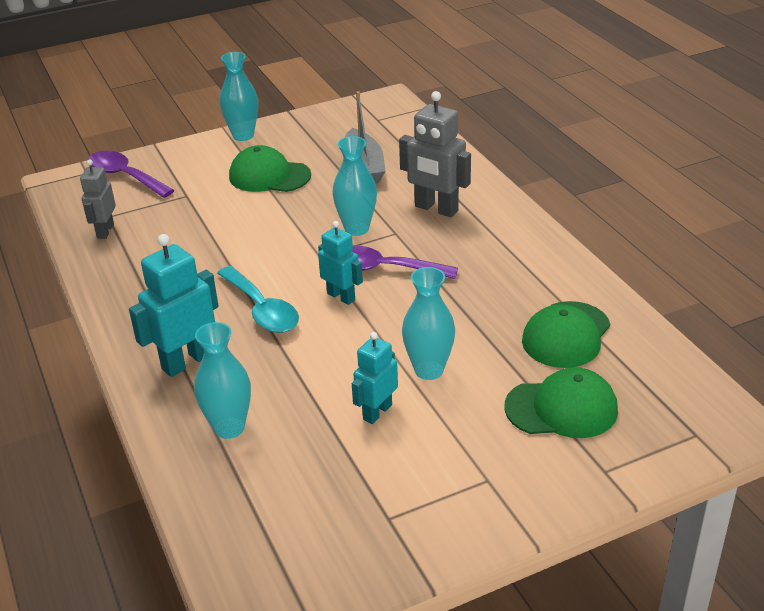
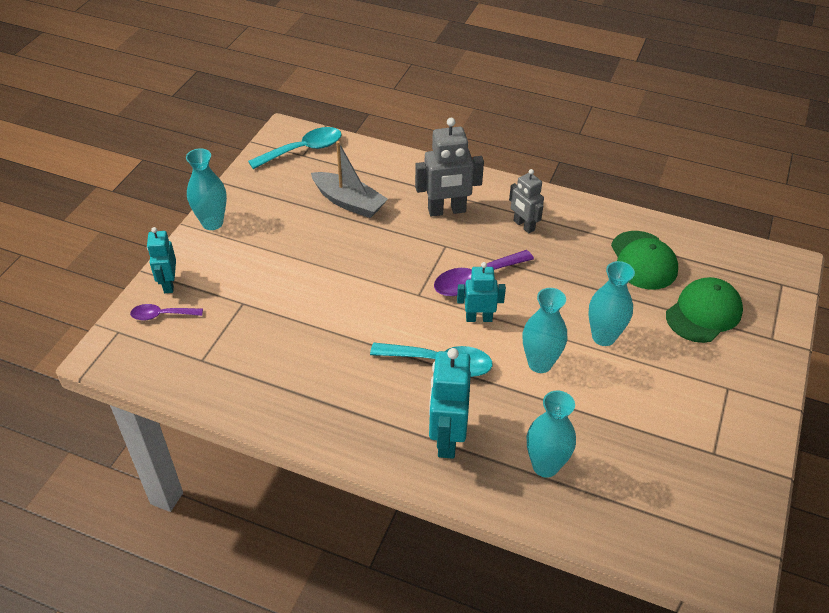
camera: 45 degrees left, 10 degrees up
(105, 231) = (220, 375): grey robot -> grey robot (523, 225)
(125, 176) = (162, 315): purple spoon -> purple spoon, size x0.60
(269, 176) = (287, 248): green cap -> none
(356, 229) = (415, 257): turquoise vase -> turquoise vase (540, 363)
(377, 412) = (614, 388): turquoise robot -> turquoise robot (169, 284)
(383, 116) = (303, 150): none -> turquoise spoon

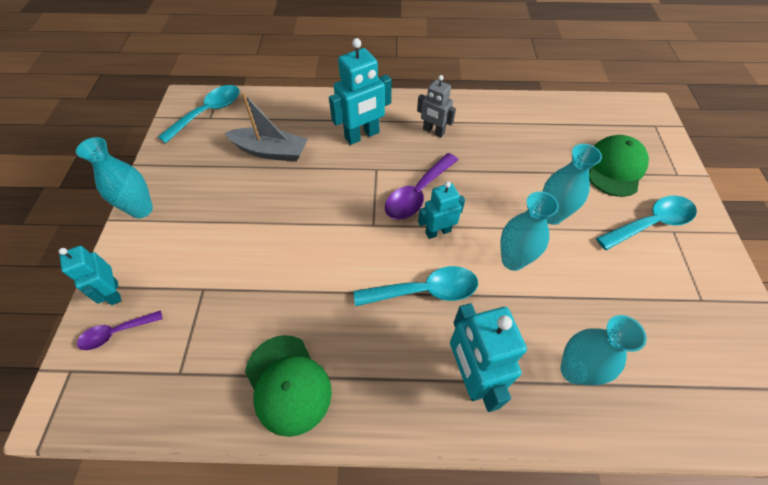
camera: 20 degrees left, 10 degrees up
(447, 211) = (362, 135): grey robot -> turquoise robot
(643, 260) = (544, 135): green cap -> green cap (288, 384)
(707, 374) = (650, 223): none -> turquoise spoon

